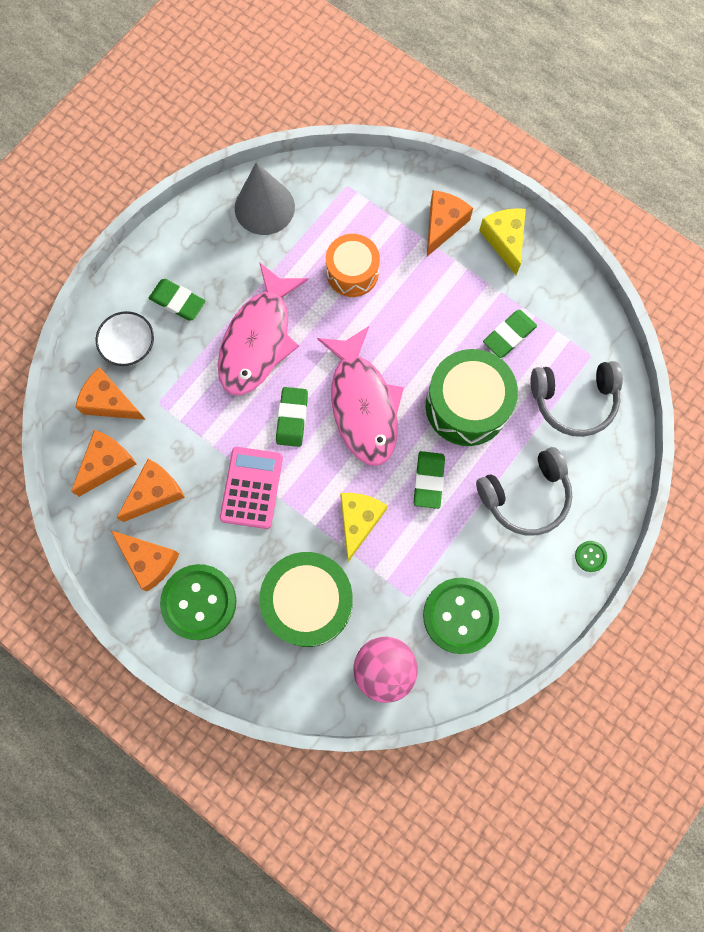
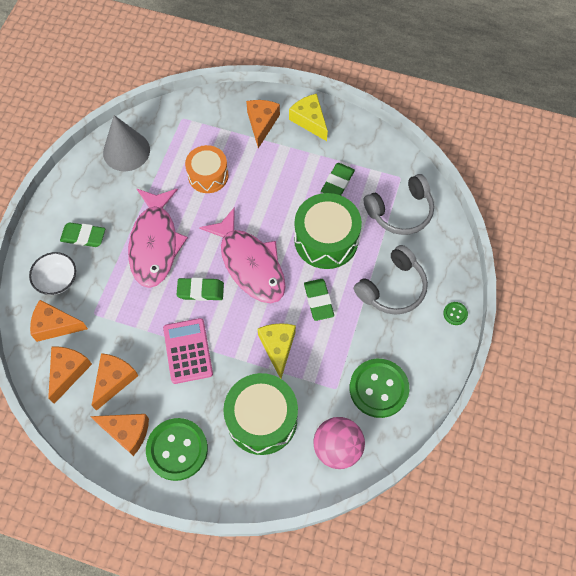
camera: 20 degrees left, 10 degrees down
(292, 418) = (200, 290): green eraser -> green eraser turned 75 degrees counterclockwise

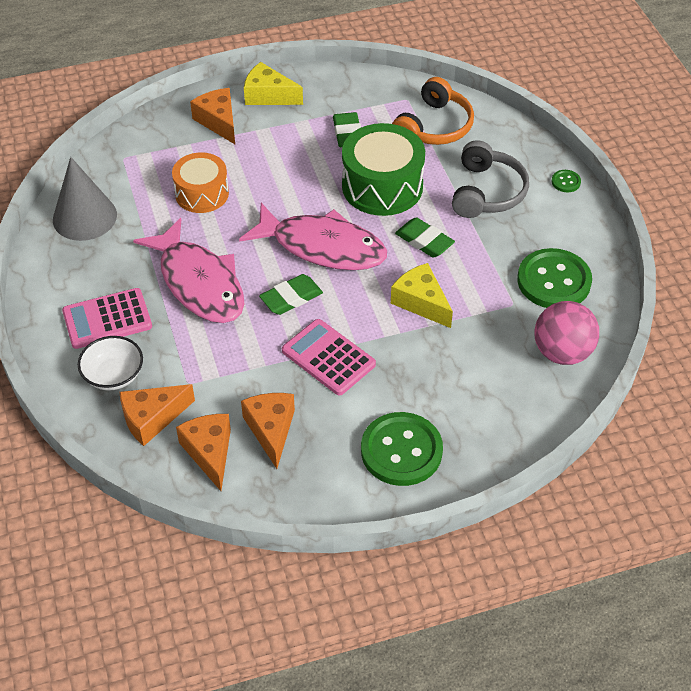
camera: 35 degrees left, 15 degrees down
(83, 236) = (107, 319): green eraser -> pink calculator
(127, 432) = (331, 468): orange cheese -> none
(262, 419) = (464, 372): green drum -> none
(400, 211) = (434, 126): grey headphones -> orange headphones

